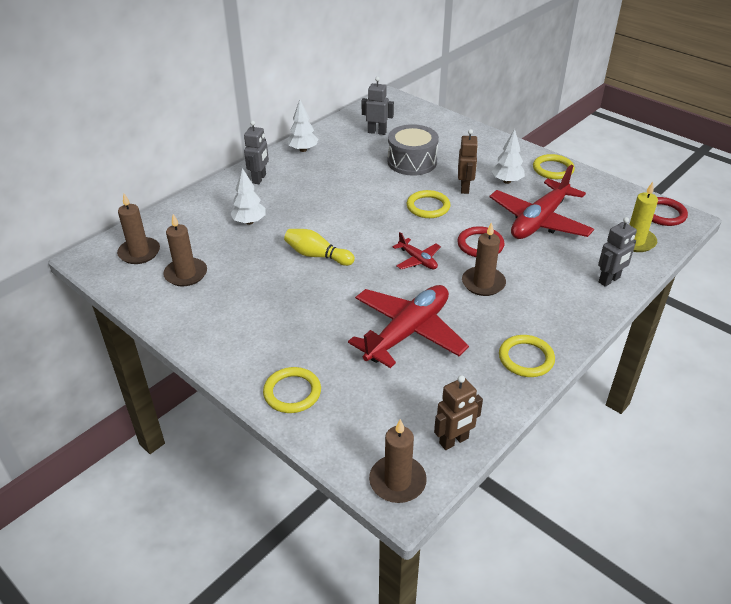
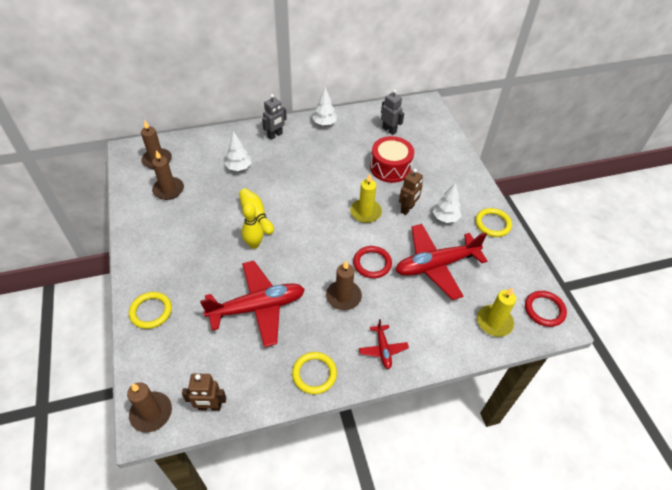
camera: 30 degrees right, 10 degrees up
(343, 281) = (254, 244): none -> yellow bowling pin
(412, 162) = (390, 168): grey drum -> red drum
(417, 260) = (317, 253): red plane -> red plane (383, 349)
(428, 207) = (365, 212): yellow ring -> yellow candle
(609, 280) = (439, 345): grey robot -> none

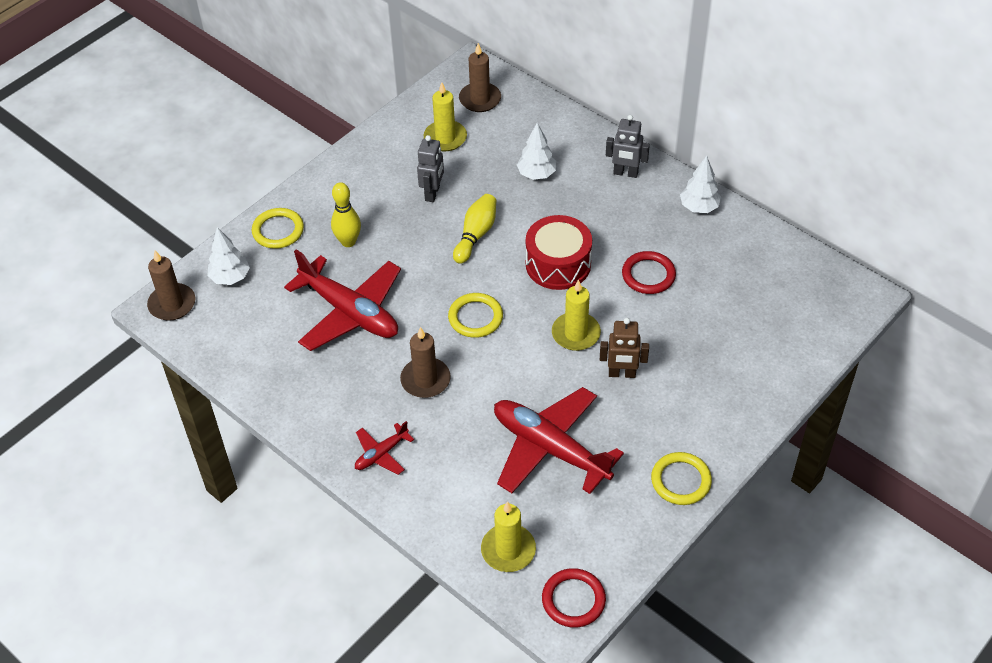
camera: 60 degrees right, 0 degrees up
(168, 190) = (445, 138): brown candle -> yellow candle
(209, 406) = (208, 343): brown robot -> none
(254, 244) = (432, 258): yellow bowling pin -> yellow bowling pin (348, 242)
(314, 374) = (304, 407): yellow ring -> yellow ring (475, 317)
(372, 263) = (497, 382): red ring -> red ring (648, 275)
(389, 130) = (758, 281): grey robot -> grey robot (432, 193)
(390, 168) = (682, 319): red drum -> red drum (558, 264)
(445, 218) = (643, 422): white tree -> white tree (230, 277)

